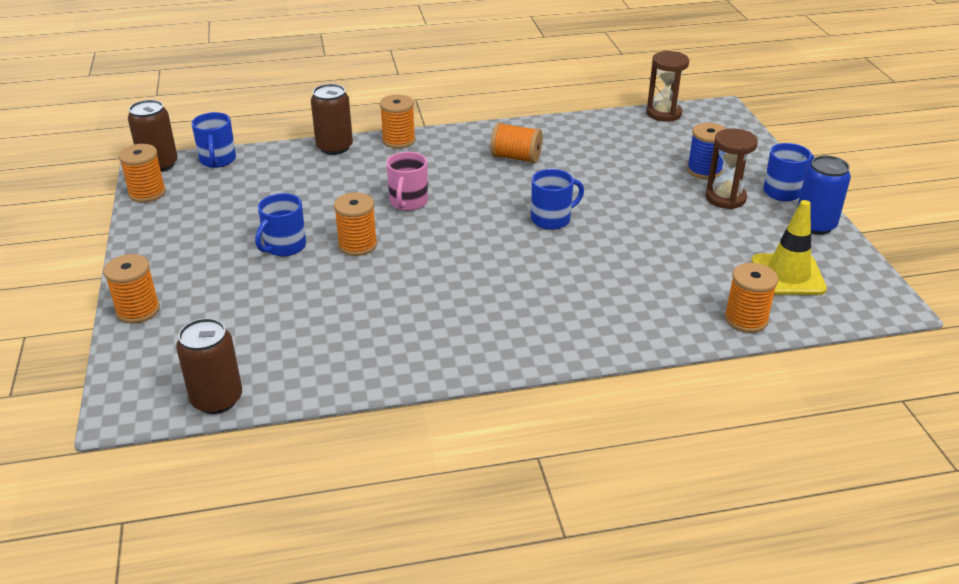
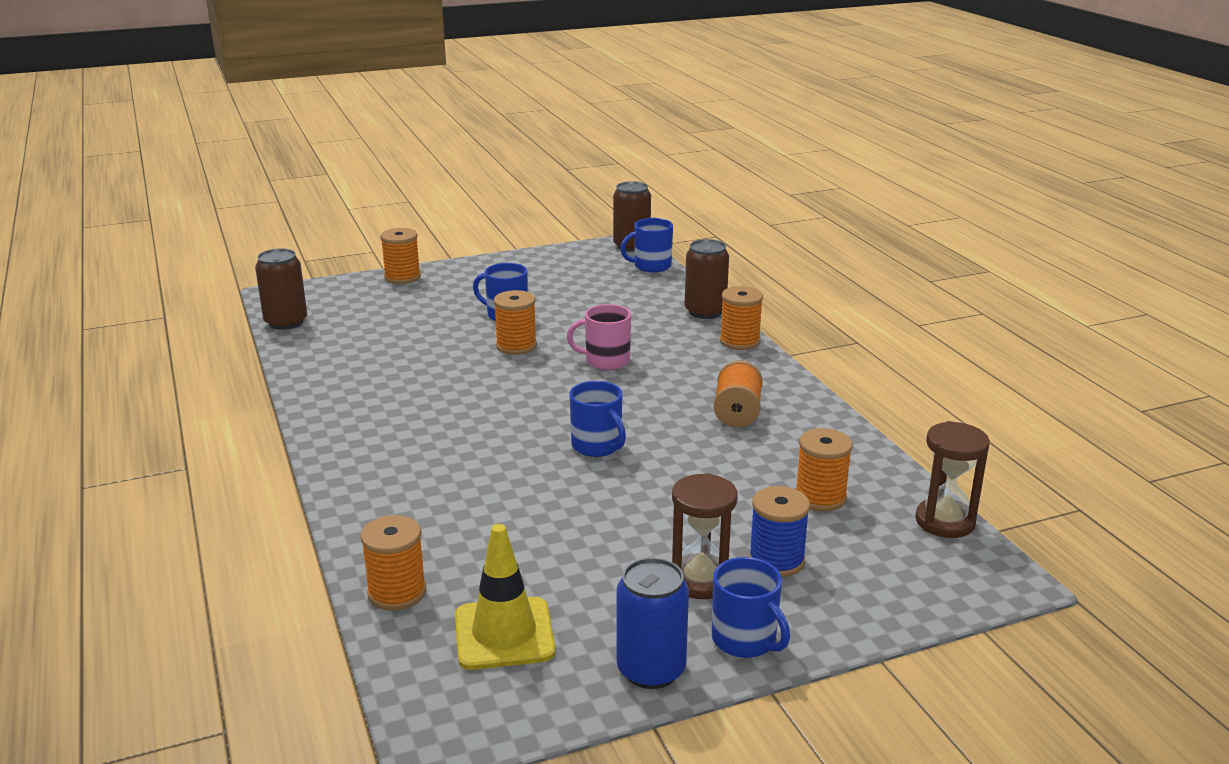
camera: 80 degrees right, 10 degrees down
(147, 193) = (580, 250): orange spool -> orange spool (820, 497)

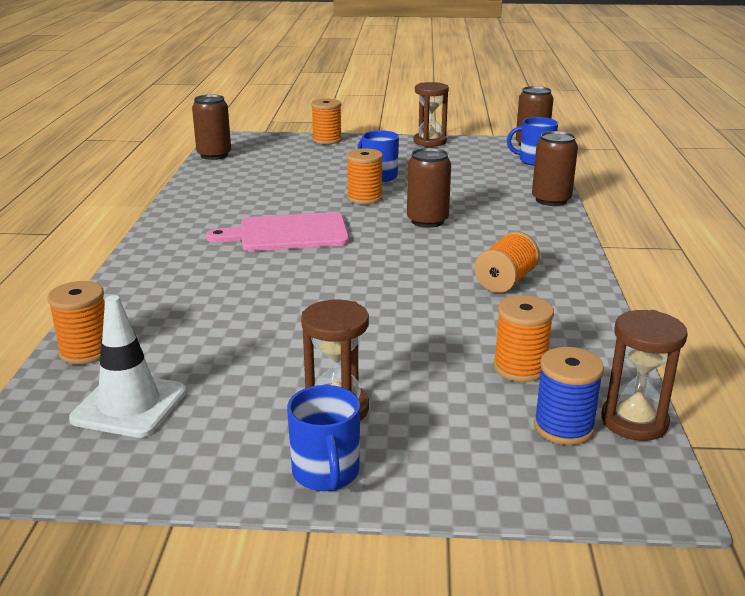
camera: 25 degrees right, 0 degrees up
(475, 407) = (288, 233): none -> pink cutting board
(504, 634) = (129, 405): yellow traffic cone -> white traffic cone
(521, 260) = (429, 142): none -> brown hourglass
(597, 446) = (355, 281): blue mug -> none
(606, 361) = (427, 221): pink mug -> brown can
(651, 670) = (216, 472): blue can -> none
(739, 341) = (561, 227): orange spool -> none
(776, 561) = (424, 411): blue spool -> blue spool (563, 427)

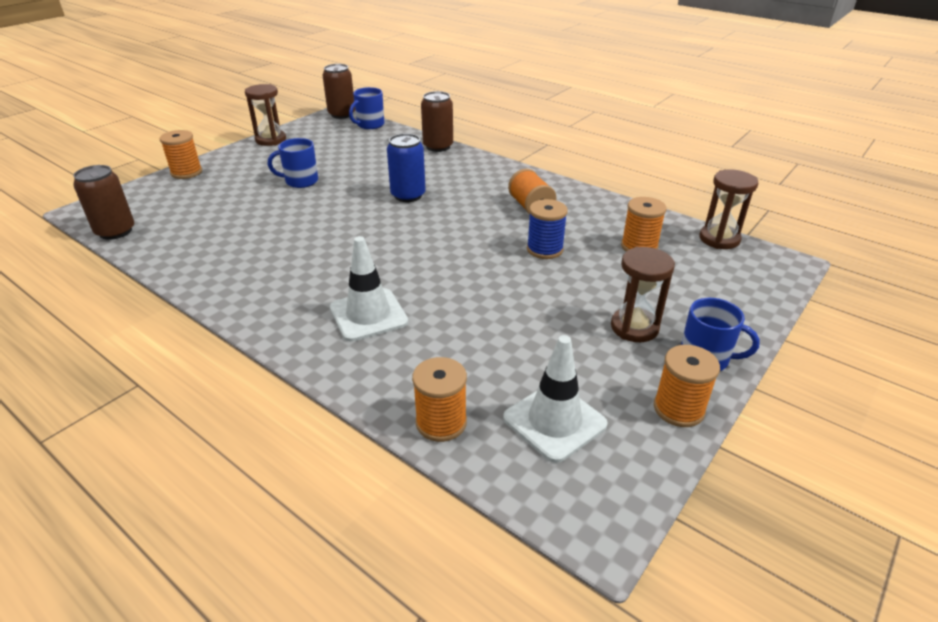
camera: 55 degrees left, 10 degrees up
(207, 272) = (368, 315): none -> white traffic cone
(288, 233) = (348, 254): pink cutting board -> none
(364, 198) = (332, 201): orange spool -> orange spool (678, 409)
(427, 221) = (408, 195): brown can -> blue can
(563, 427) = (710, 260): blue spool -> blue spool (544, 249)

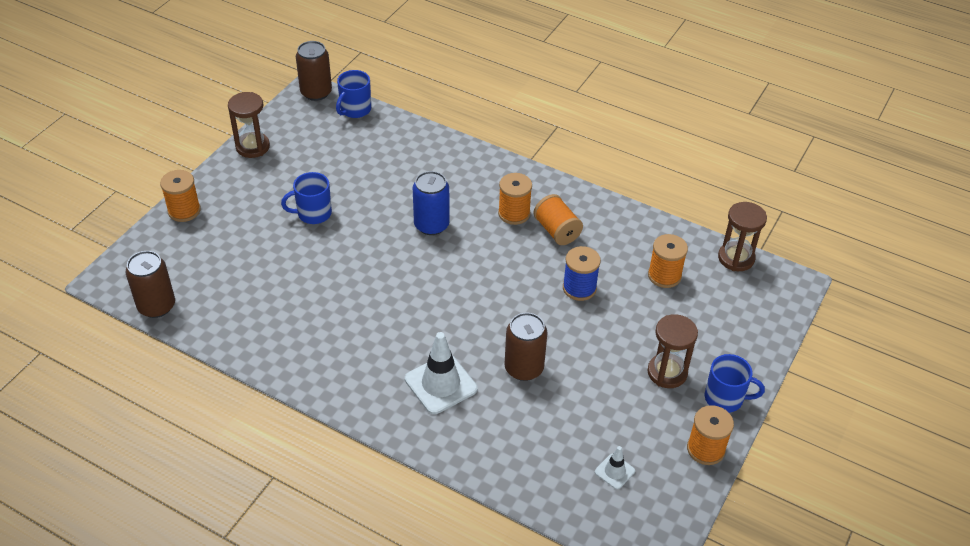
camera: 10 degrees left, 10 degrees up
(438, 146) = (441, 143): brown can -> brown can (524, 368)
(441, 422) = (530, 483): orange spool -> orange spool (514, 213)
(554, 421) = (614, 471): white traffic cone -> white traffic cone, size x0.52

